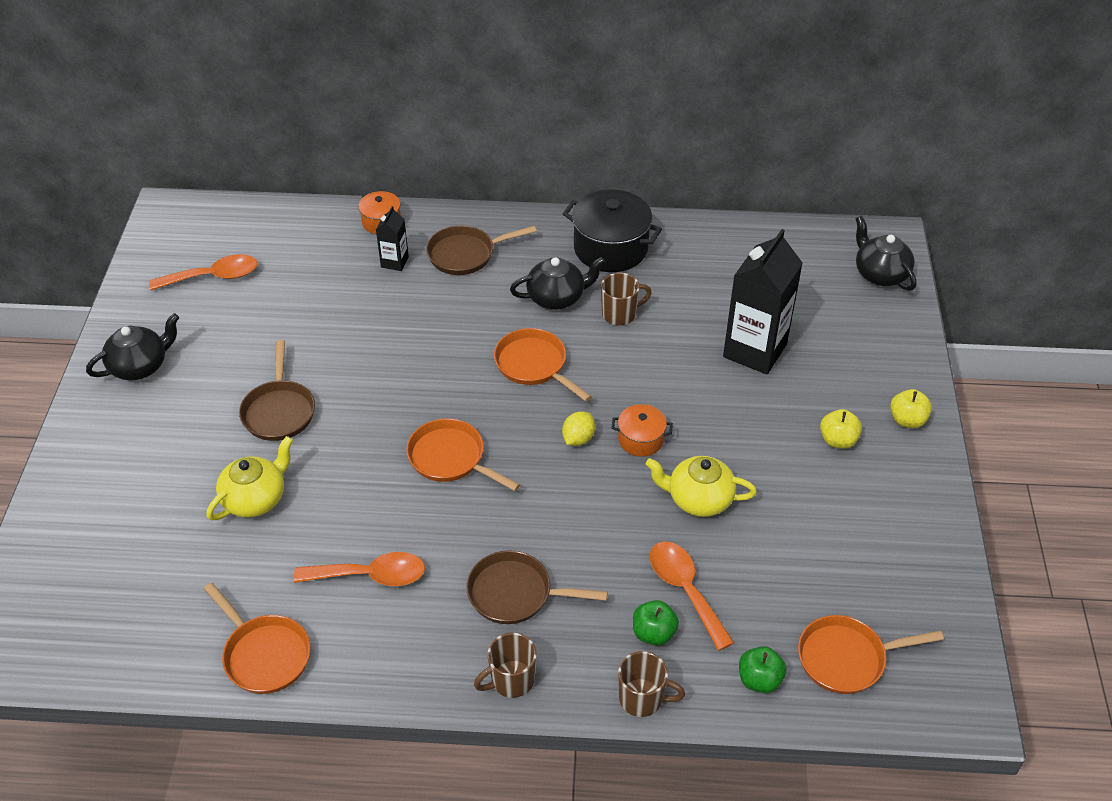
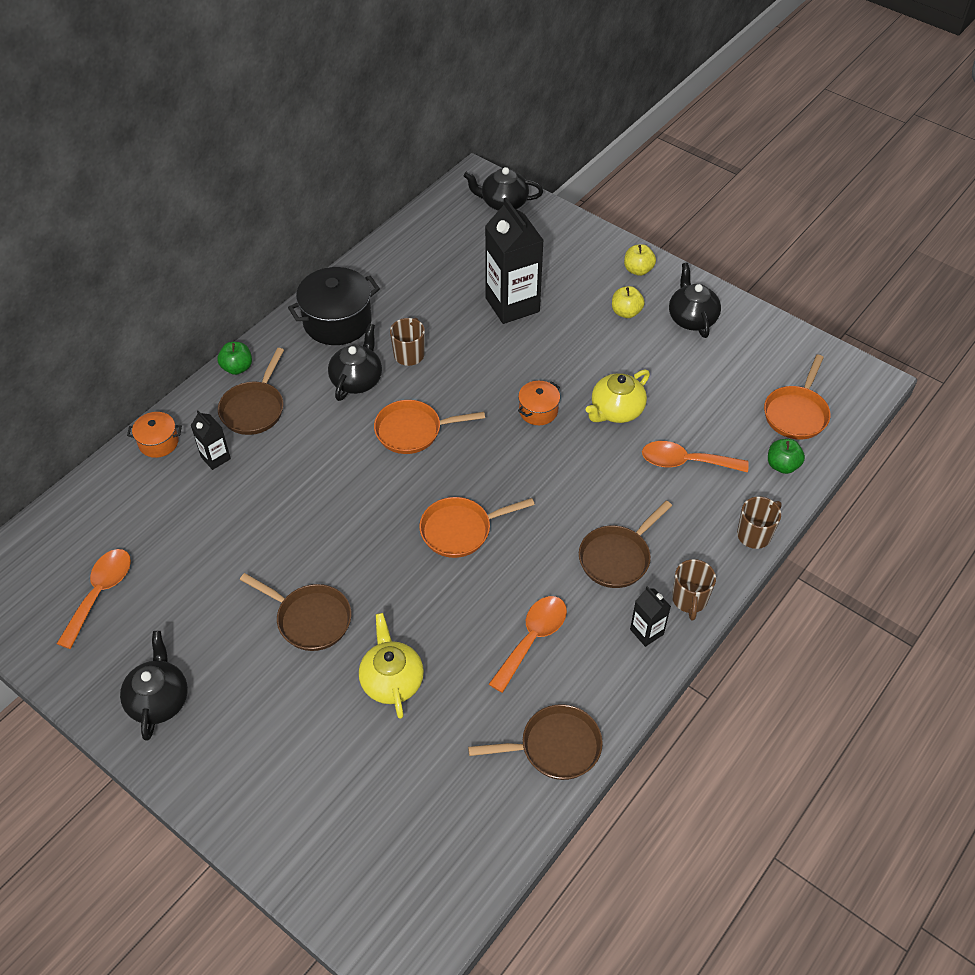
camera: 55 degrees left, 5 degrees up
(264, 655) = (555, 747): orange pan -> brown pan
(445, 663) = (646, 632): none -> black carton
(578, 438) = (507, 445): yellow lemon -> none
(653, 633) = (707, 499): green apple -> green apple (237, 368)
(888, 498) = (691, 318): none -> black teapot

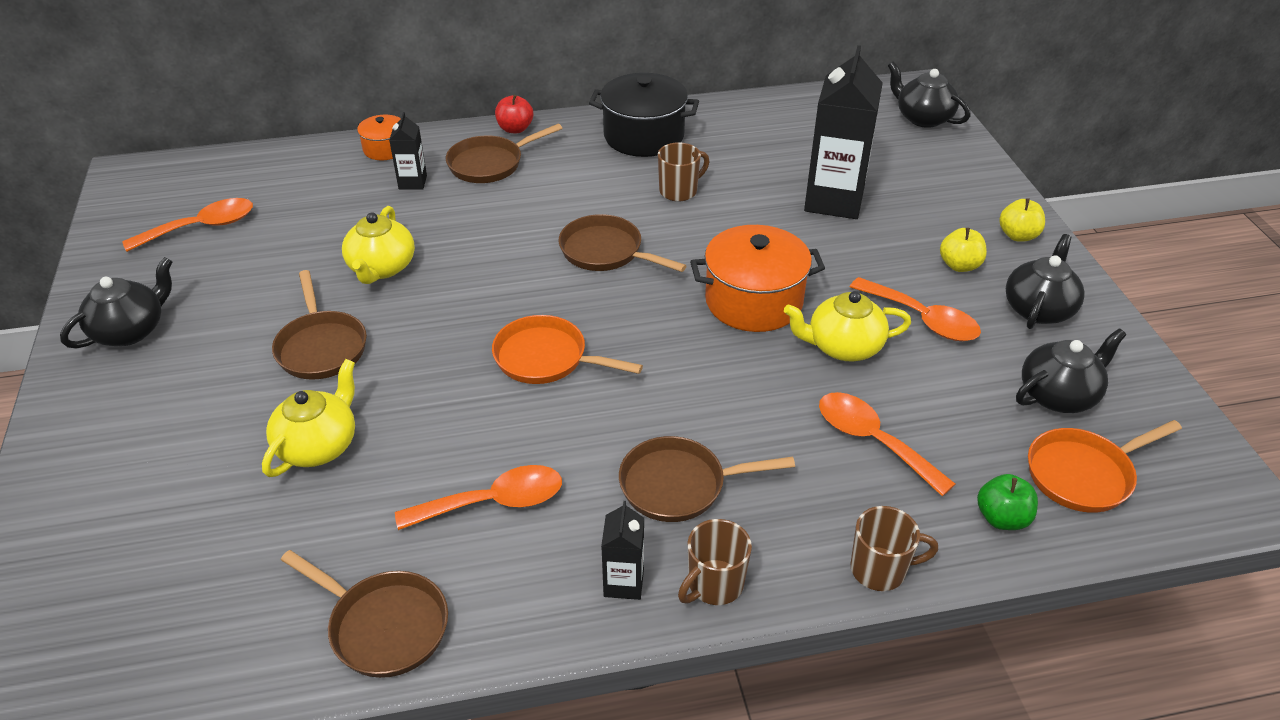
camera: 40 degrees right, 10 degrees down
(237, 368) = (515, 129): green apple -> red apple
(278, 538) = (381, 268): none -> yellow teapot
(357, 380) = (605, 187): black teapot -> black teapot (1059, 395)
(413, 431) = (606, 252): orange pan -> brown pan
(538, 411) = (753, 301): orange pot -> orange pot, size x1.86
(640, 364) = (922, 319): none -> orange spoon

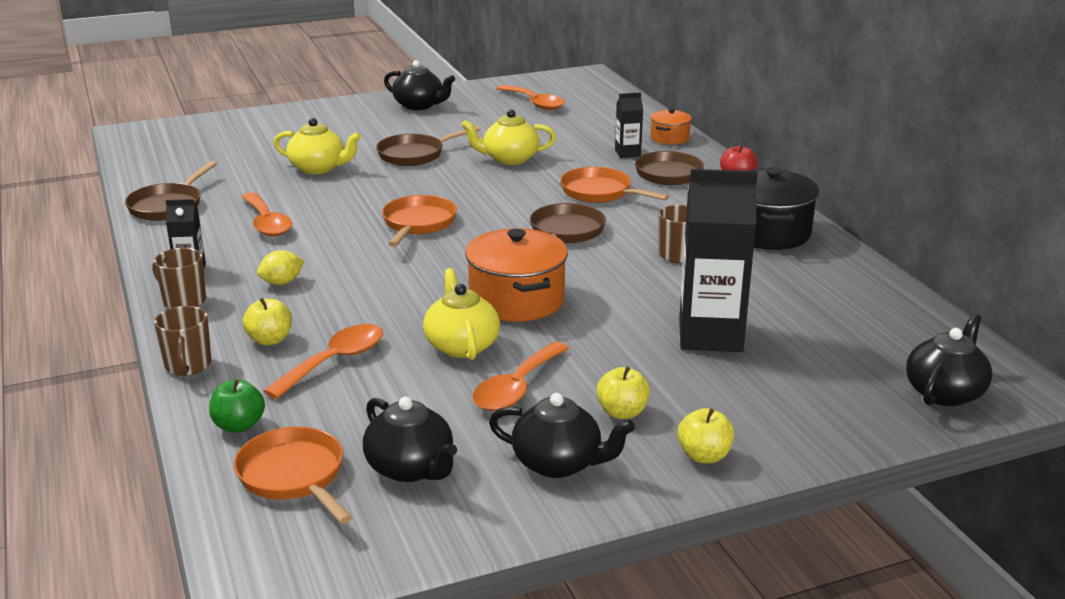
camera: 80 degrees right, 15 degrees down
(512, 215) = (600, 192): none -> orange pan
(679, 485) = (282, 282): brown pan -> yellow lemon
(823, 495) = (270, 340): none -> yellow apple

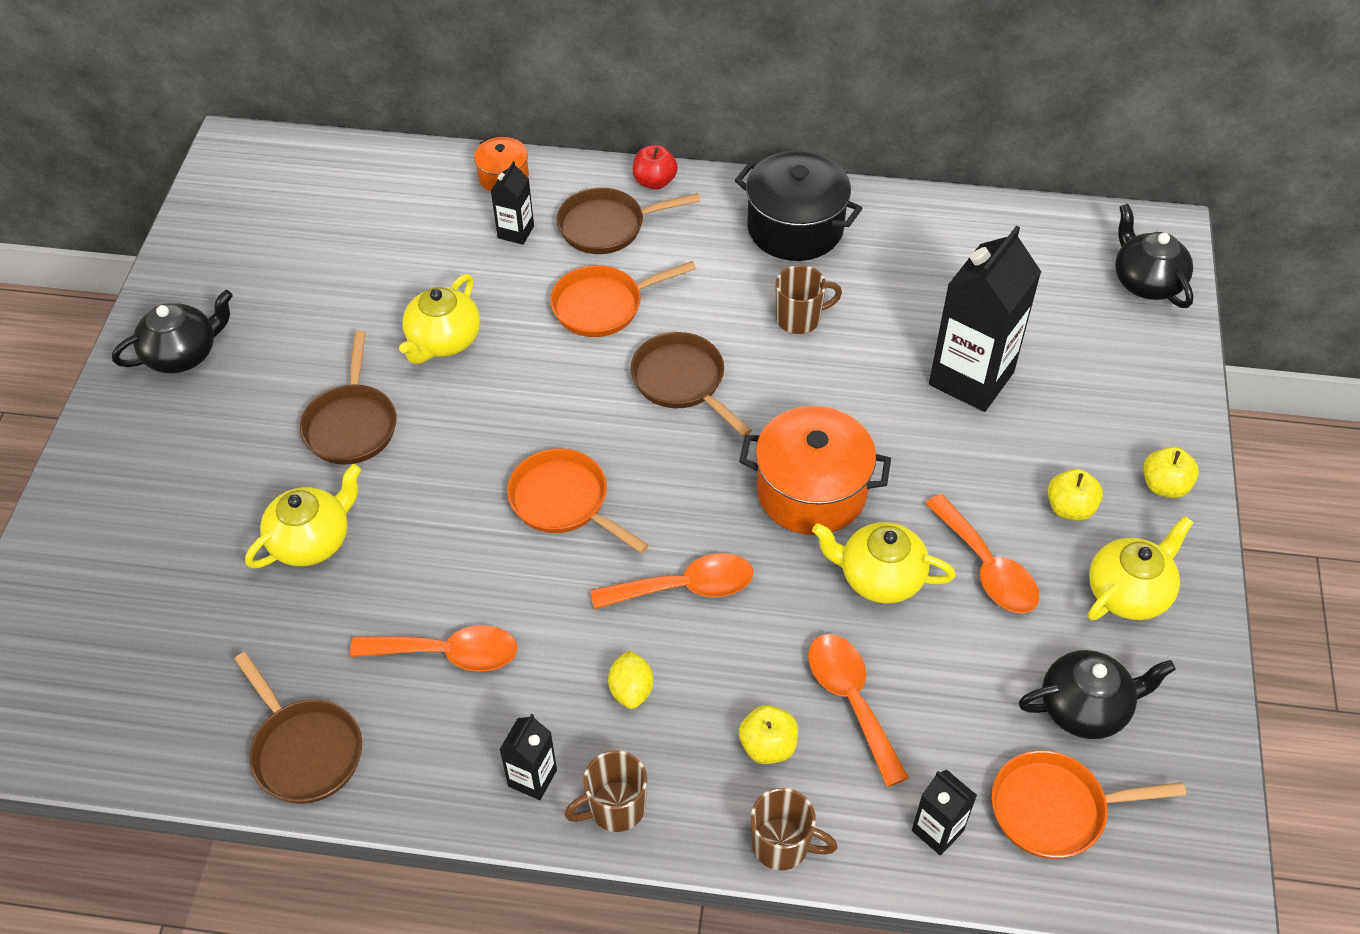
camera: 60 degrees left, 25 degrees up
(239, 425) = (937, 830): green apple -> black carton
(534, 103) = (285, 239): orange spoon -> orange spoon (685, 587)
(559, 463) = (1129, 592): black teapot -> yellow teapot

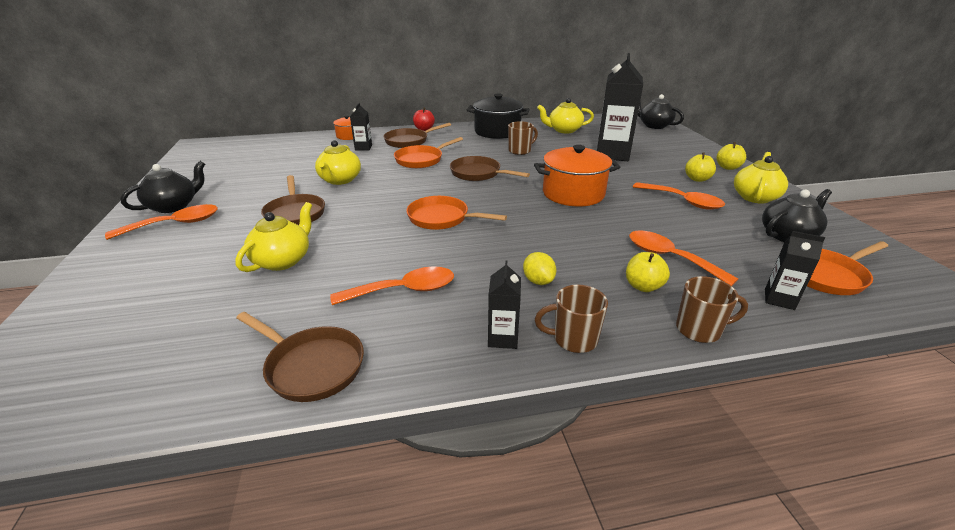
camera: 20 degrees left, 20 degrees down
(615, 808) = (573, 339): brown mug -> brown mug turned 45 degrees clockwise
(685, 587) = (536, 235): orange spoon -> orange spoon (175, 224)
(879, 577) = (635, 213): yellow teapot -> yellow teapot (564, 130)

